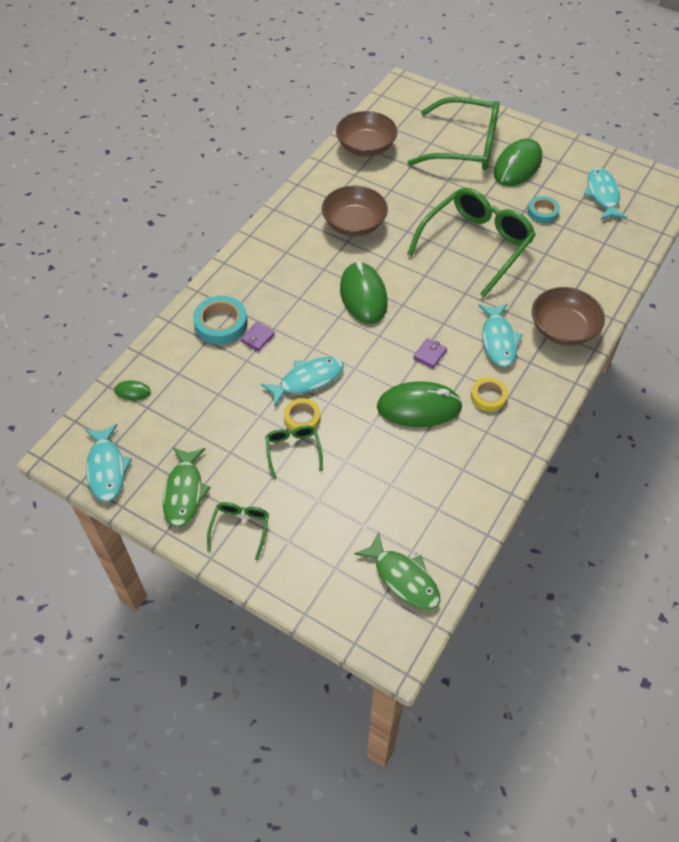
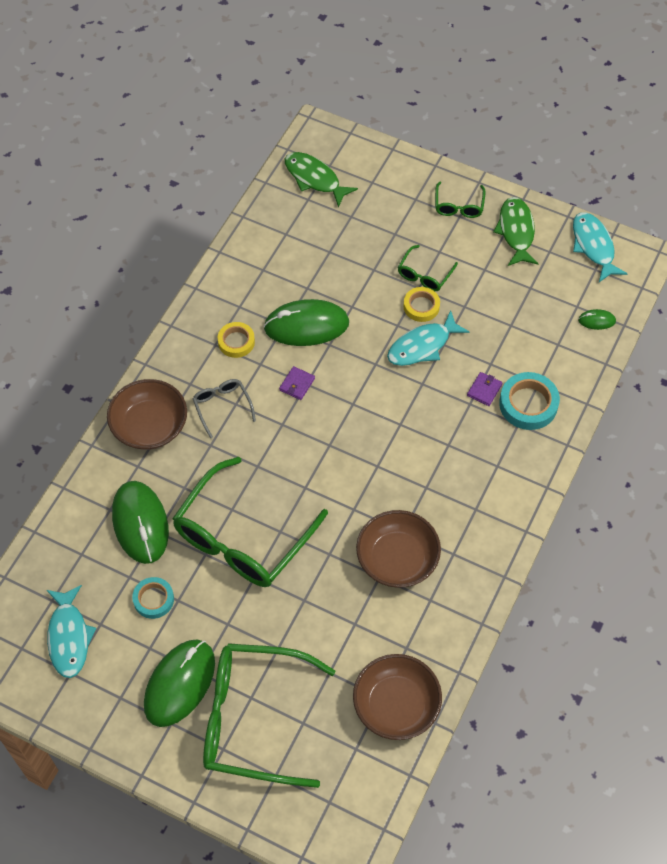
camera: 175 degrees right, 5 degrees up
(293, 450) = (424, 275): green glasses -> green glasses turned 45 degrees clockwise
(363, 296) = (375, 452): green mouse -> green mouse (140, 523)
(498, 340) = (222, 406): turquoise fish -> grey glasses

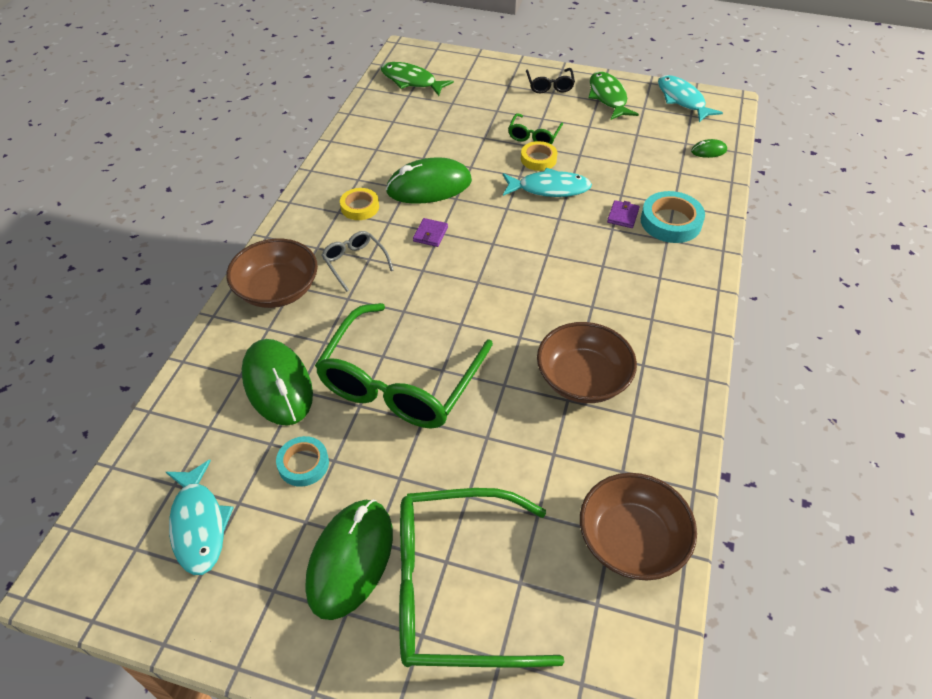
camera: 10 degrees left, 10 degrees down
(422, 346) = (549, 188): turquoise fish -> turquoise fish turned 135 degrees counterclockwise
(459, 206) = (549, 86): green glasses -> black glasses

